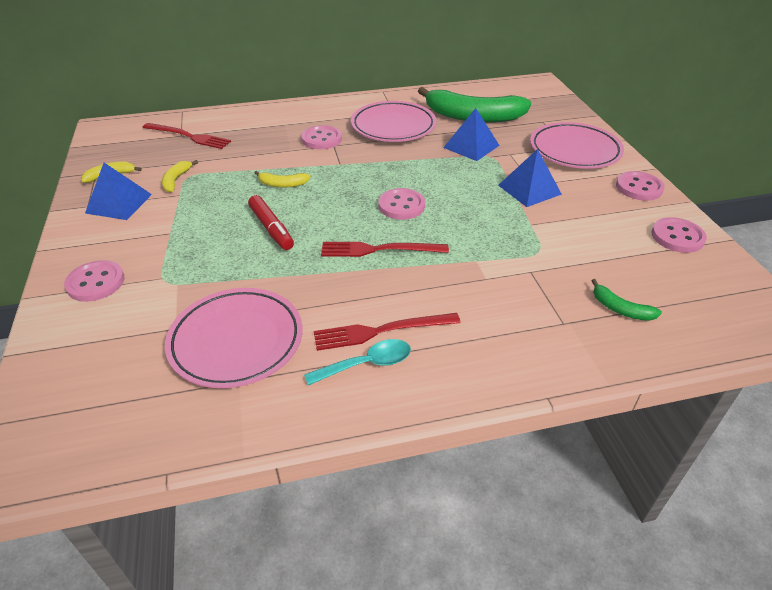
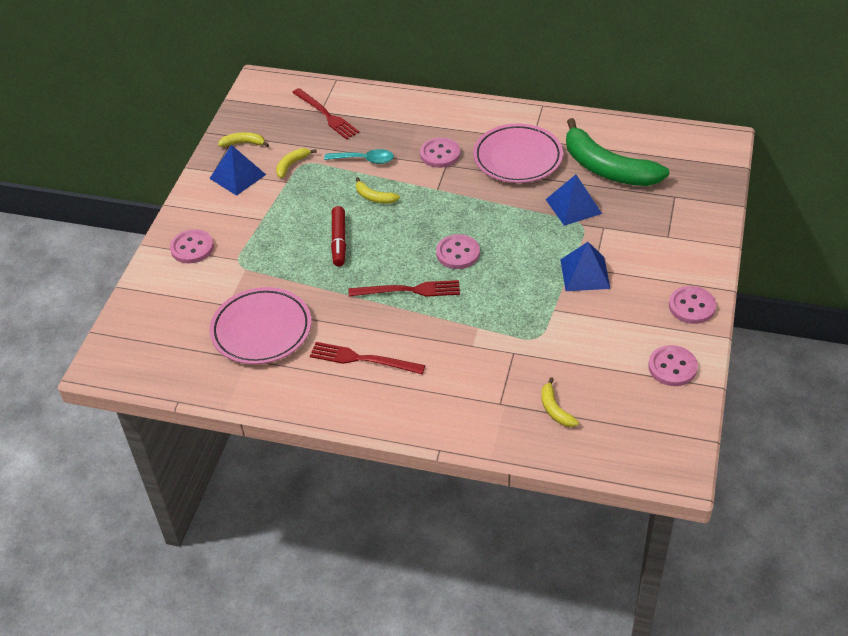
camera: 30 degrees right, 5 degrees up
(367, 364) = (336, 379): turquoise spoon -> turquoise spoon (364, 160)
(379, 250) = (409, 290): red fork -> red fork turned 150 degrees clockwise
(574, 150) = (671, 243): pink plate -> none
(620, 309) = (555, 409): green banana -> yellow banana

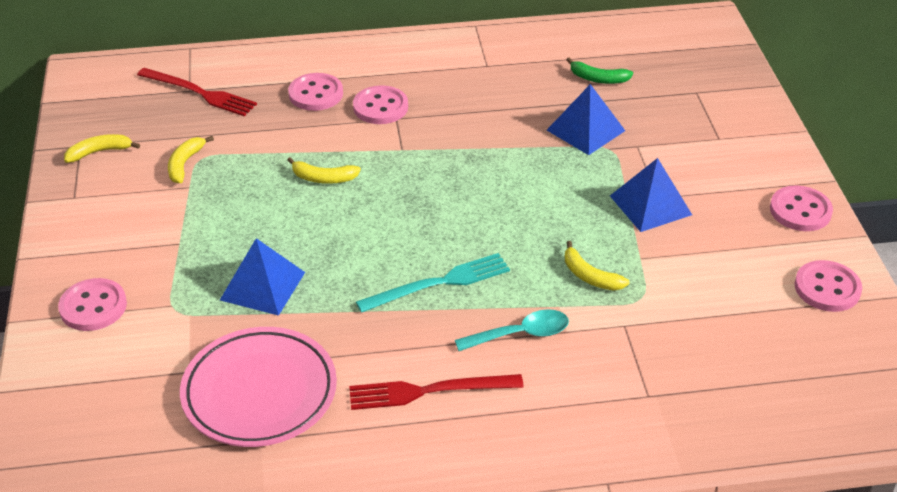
camera: 25 degrees left, 5 degrees down
(238, 176) = (113, 196): blue pyramid -> blue pyramid (263, 286)
(339, 241) = (306, 244): red marker -> none
(364, 160) = (283, 135): turquoise spoon -> turquoise spoon (520, 334)
(409, 290) = (439, 283): red fork -> turquoise fork
(458, 253) = (476, 220): pink button -> pink button (316, 94)
(517, 158) = (482, 90): pink plate -> none
(555, 409) = (722, 382): yellow banana -> yellow banana (590, 276)
(607, 168) = (598, 79): green banana -> green banana, size x0.42

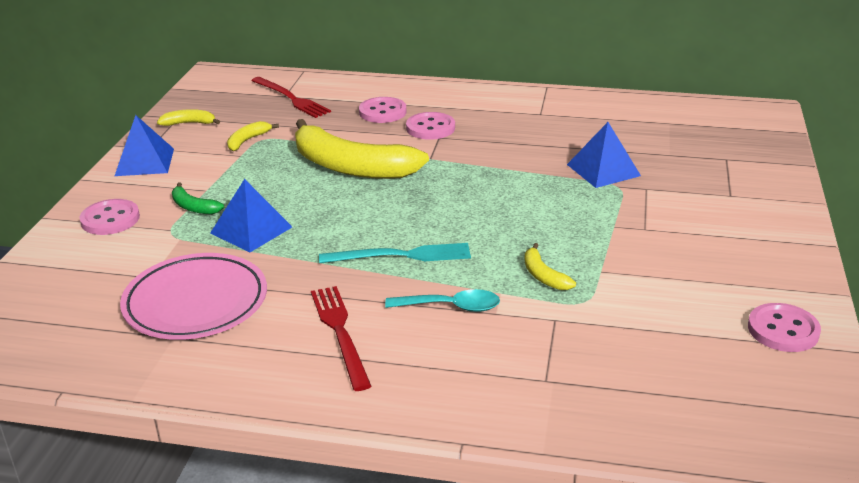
camera: 20 degrees right, 10 degrees down
(323, 178) = (351, 167): yellow banana -> yellow banana, size x2.37
(429, 391) = (340, 332): red fork -> red fork turned 60 degrees clockwise
(598, 79) = (636, 136): green banana -> green banana (193, 207)
(650, 205) = (634, 233): blue pyramid -> blue pyramid (145, 162)
(800, 211) = (786, 263): pink button -> none

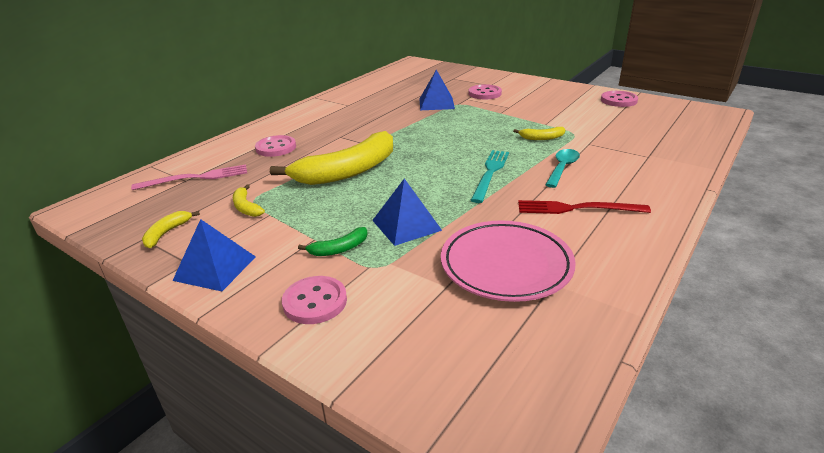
camera: 65 degrees left, 0 degrees up
(291, 98) = (196, 178): red fork -> pink fork
(430, 128) = (323, 137): pink button -> pink button (484, 93)

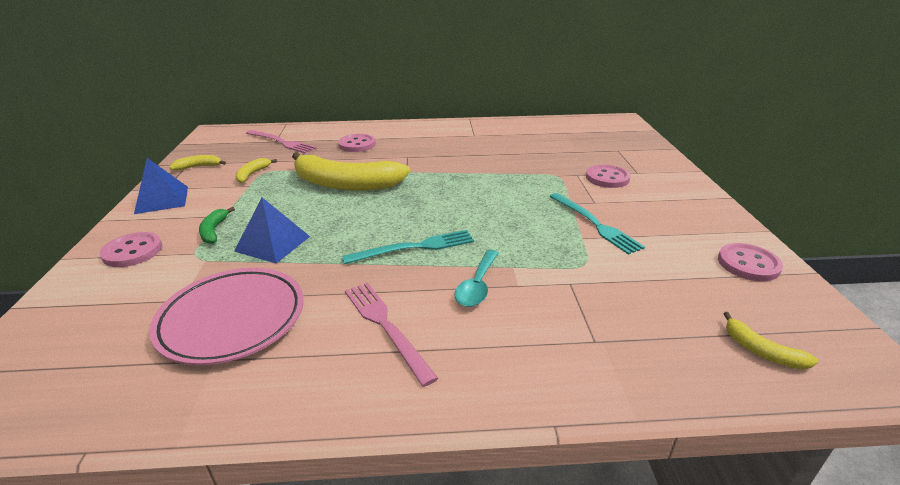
camera: 50 degrees right, 0 degrees up
(339, 249) = (214, 231): green banana -> green banana turned 60 degrees clockwise
(436, 103) = (539, 166): blue pyramid -> none
(534, 116) = (595, 224): none -> turquoise fork
(542, 138) = (540, 248): yellow banana -> yellow banana (761, 351)
(562, 168) = (477, 285): turquoise spoon -> turquoise spoon turned 120 degrees clockwise
(577, 208) = (385, 326): red fork -> pink fork

